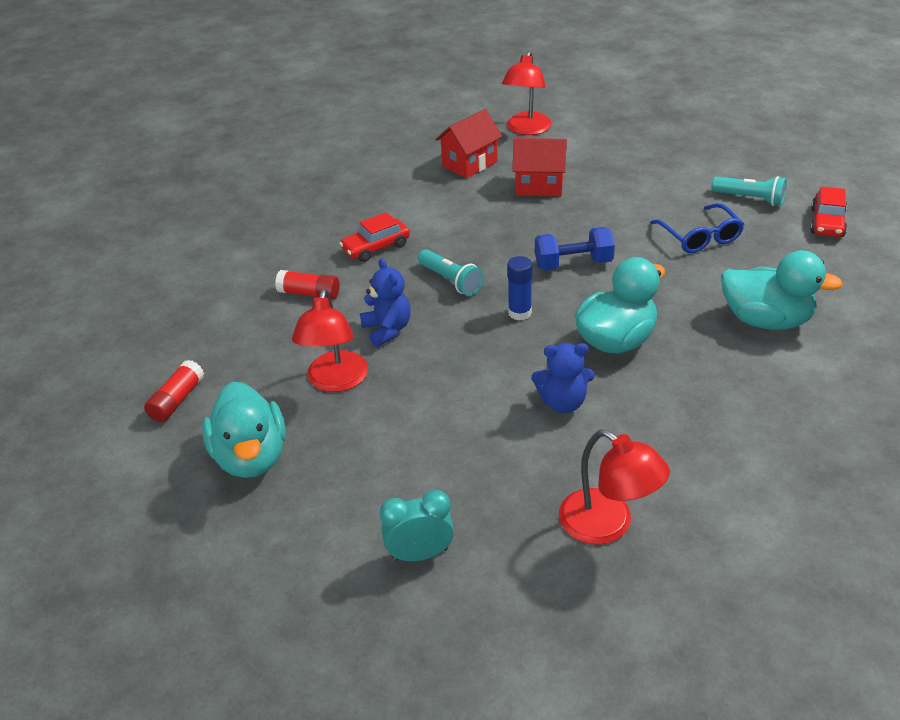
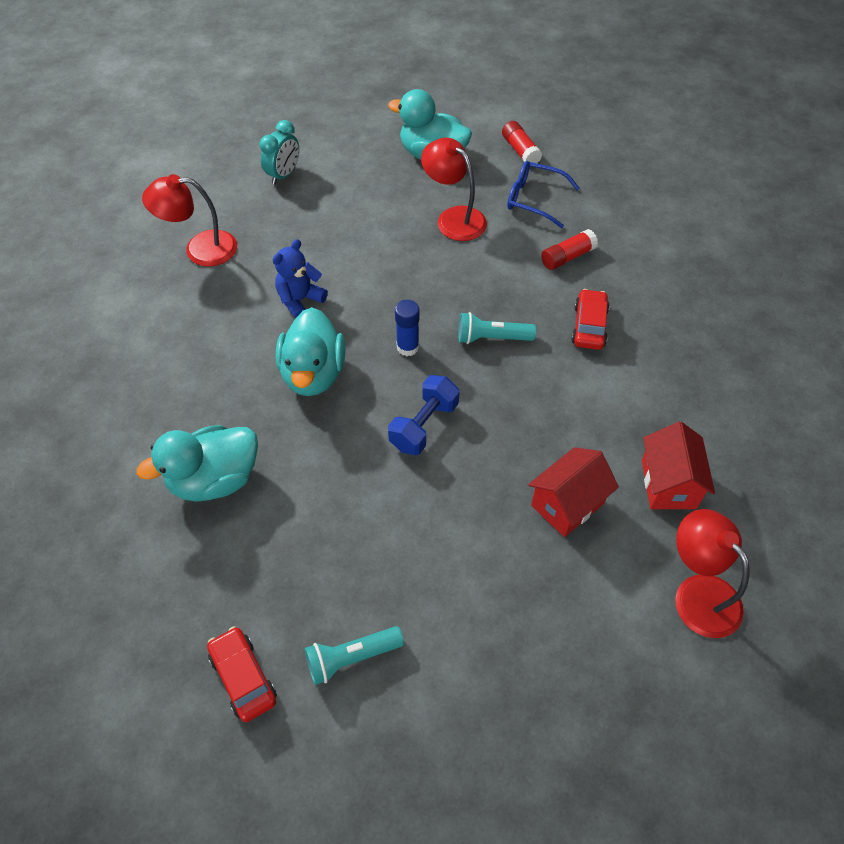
camera: 130 degrees right, 15 degrees up
(387, 330) = (476, 270): blue teddy bear -> none
(700, 237) = (351, 548): blue glasses -> blue glasses (534, 199)

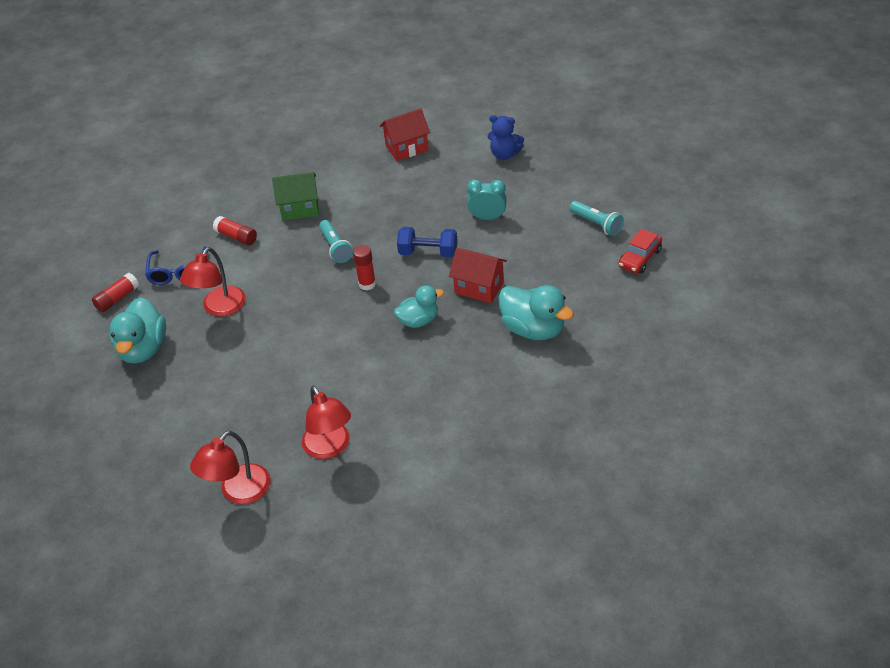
camera: 110 degrees left, 10 degrees down
(283, 175) = (209, 437): turquoise clock -> turquoise clock (487, 218)
(300, 300) = (354, 358): blue teddy bear -> blue teddy bear (505, 154)
(313, 374) = (419, 321): turquoise duck -> turquoise duck, size x0.64
(407, 347) = (367, 284): blue glue stick -> red glue stick
(567, 504) = (446, 179): red house -> red house (479, 288)
(589, 326) = (300, 208): red car -> green house
(698, 593) = (469, 123): red lamp -> red lamp (238, 492)

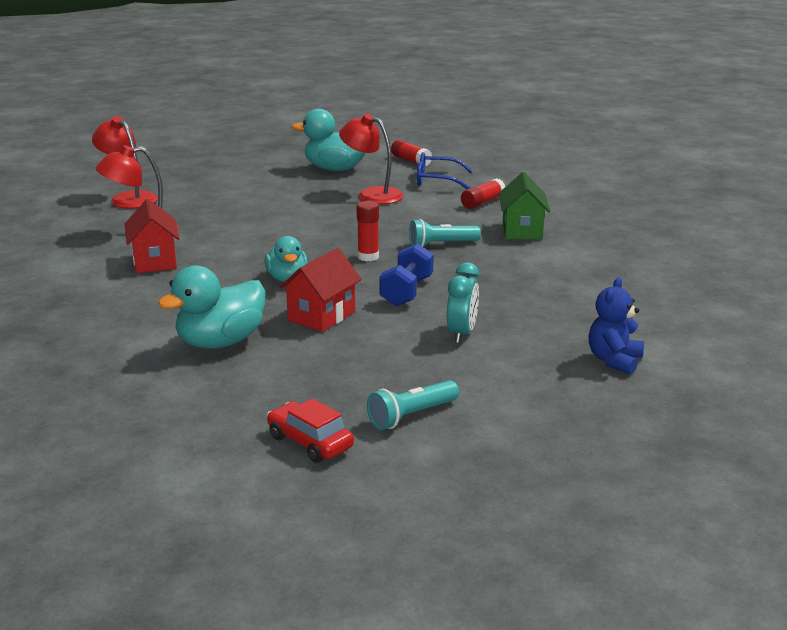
camera: 95 degrees right, 20 degrees down
(407, 148) = (639, 293): red house -> red house (155, 261)

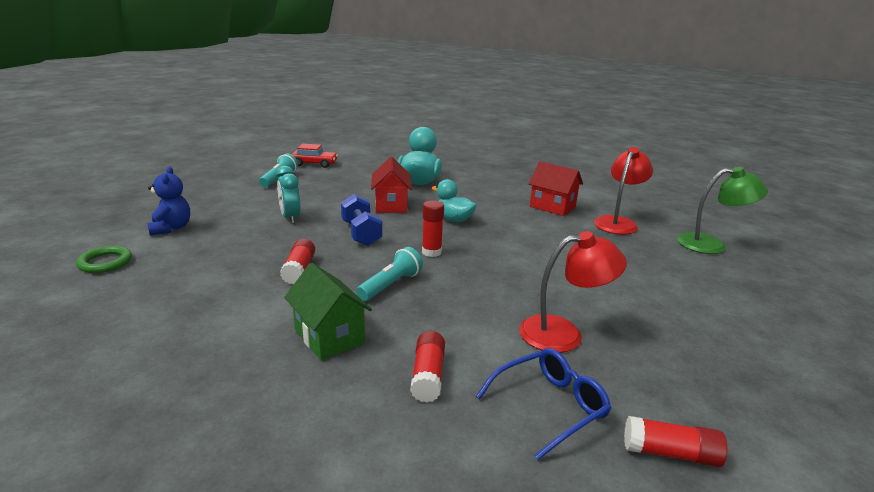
camera: 140 degrees right, 0 degrees up
(128, 198) = (711, 245): red lamp -> green lamp
(335, 169) = (695, 369): turquoise duck -> none
(504, 275) = (299, 269): none -> red glue stick
(690, 334) = (105, 262): none -> green ring

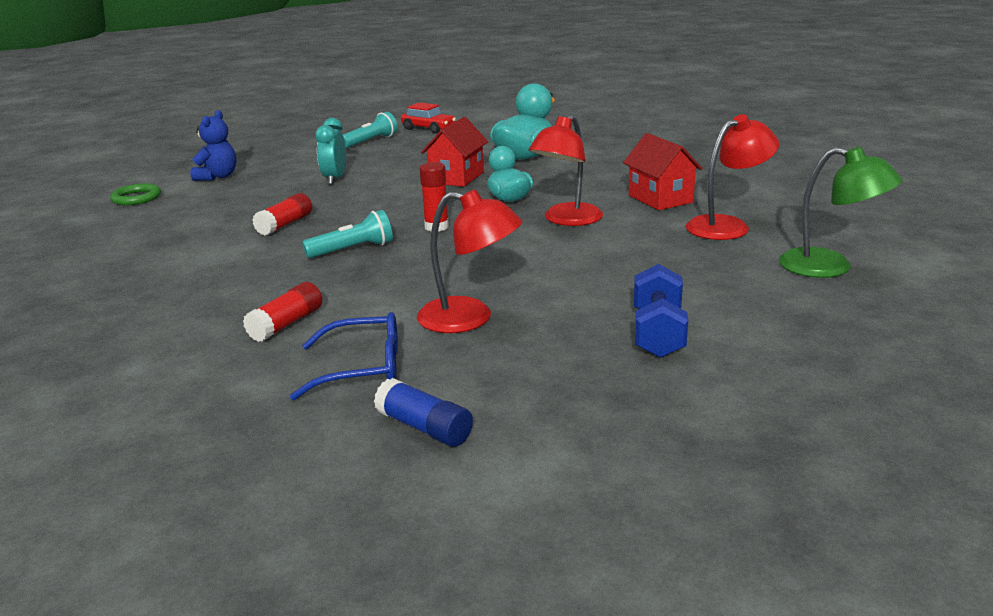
camera: 30 degrees right, 0 degrees up
(329, 337) = (242, 280): green house -> none
(361, 233) = (386, 201): blue dumbbell -> blue dumbbell (658, 333)
(516, 232) = (566, 220): none -> red lamp
(670, 453) = (424, 428): red glue stick -> blue glue stick

